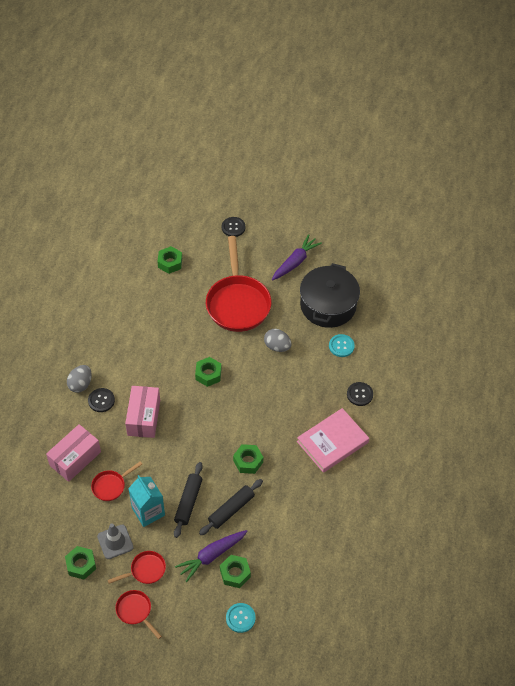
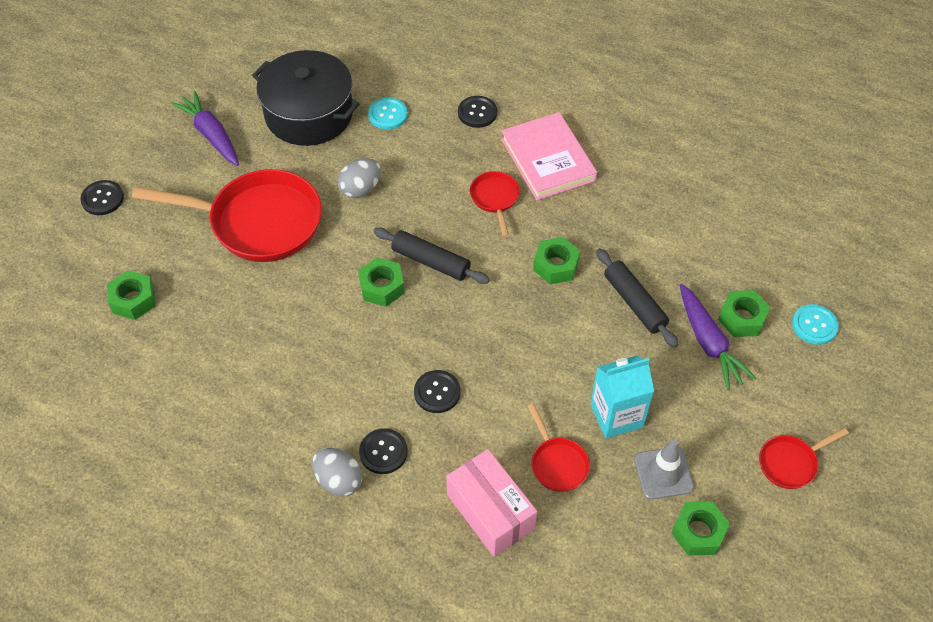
camera: 75 degrees left, 0 degrees up
(144, 417) = (437, 392): pink box -> black button
(145, 570) = (721, 437): red pan -> red pan (495, 199)
(188, 502) = (610, 356): black rolling pin -> black rolling pin (430, 262)

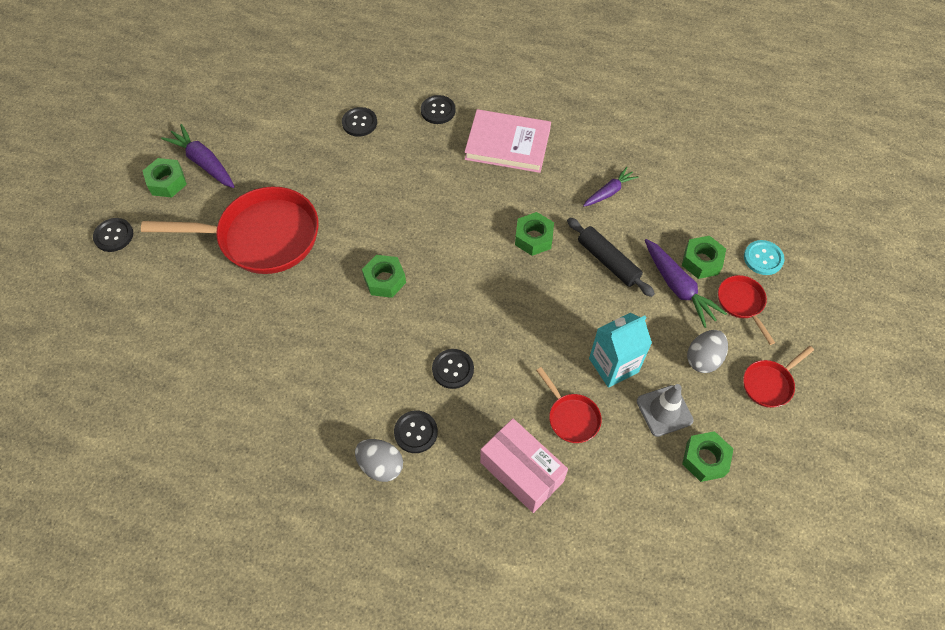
camera: 10 degrees left, 5 degrees up
(133, 300) = (160, 326): green nut -> green nut (167, 182)
(309, 114) = (289, 131): black pot -> none
(361, 189) = (348, 193): grey egg -> grey egg (703, 359)
(388, 115) = (359, 123): turquoise button -> black button
(430, 262) = (423, 250): black rolling pin -> none
(495, 199) = (469, 186): red pan -> red pan (741, 303)
(548, 159) = (507, 144): pink book -> pink book turned 45 degrees counterclockwise
(652, 227) = (609, 192): none -> purple carrot

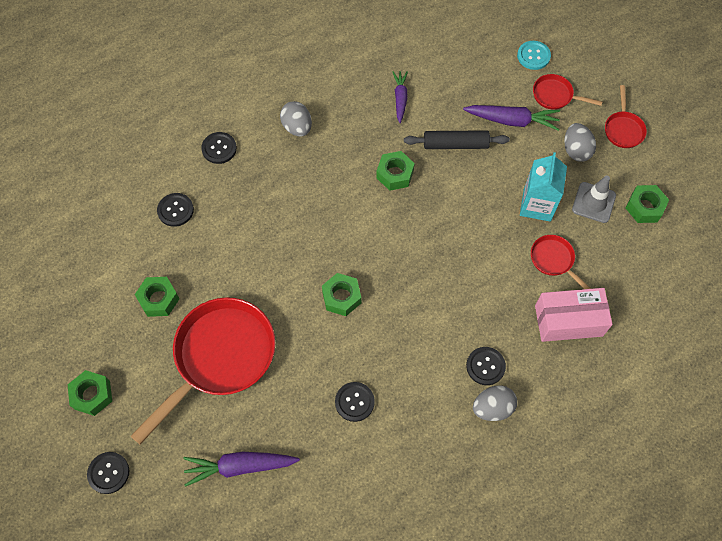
camera: 50 degrees left, 5 degrees up
(203, 162) = (99, 353): purple carrot -> purple carrot (239, 466)
(453, 369) = (456, 306): black button -> black button (354, 402)
(507, 144) = (297, 127): pink book -> grey egg
(571, 417) = (554, 260): red pan -> red pan turned 135 degrees counterclockwise
(701, 261) = (505, 91): green nut -> green nut (159, 299)

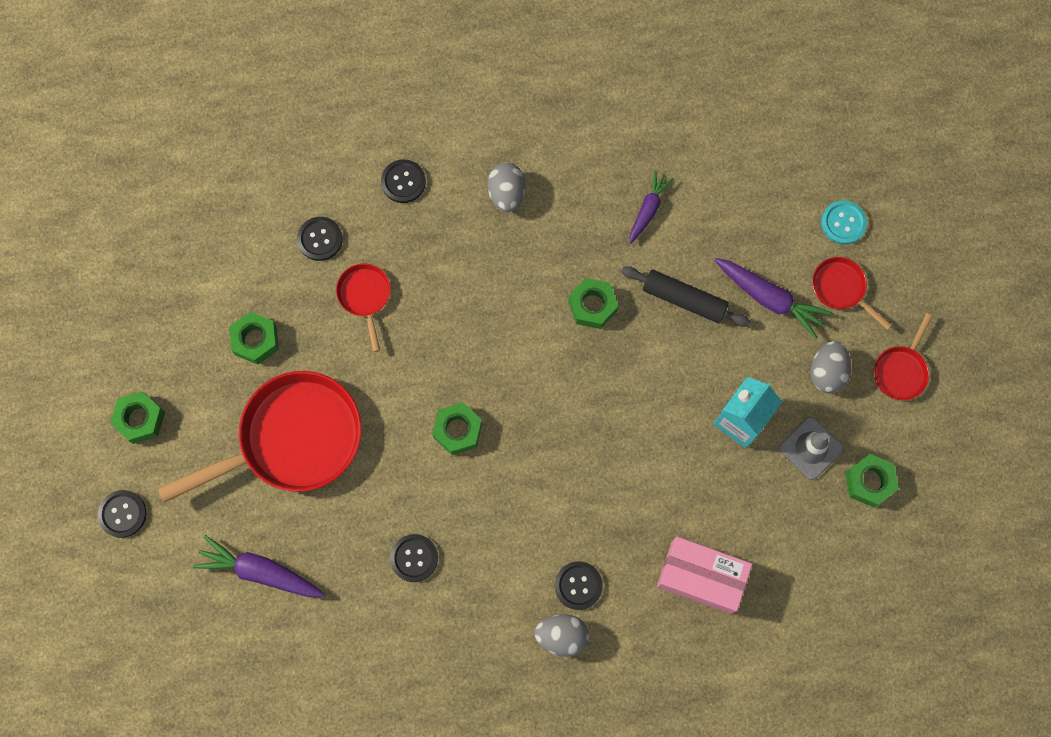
camera: 25 degrees right, 10 degrees up
(554, 260) = (723, 497): red pan -> red pan (365, 296)

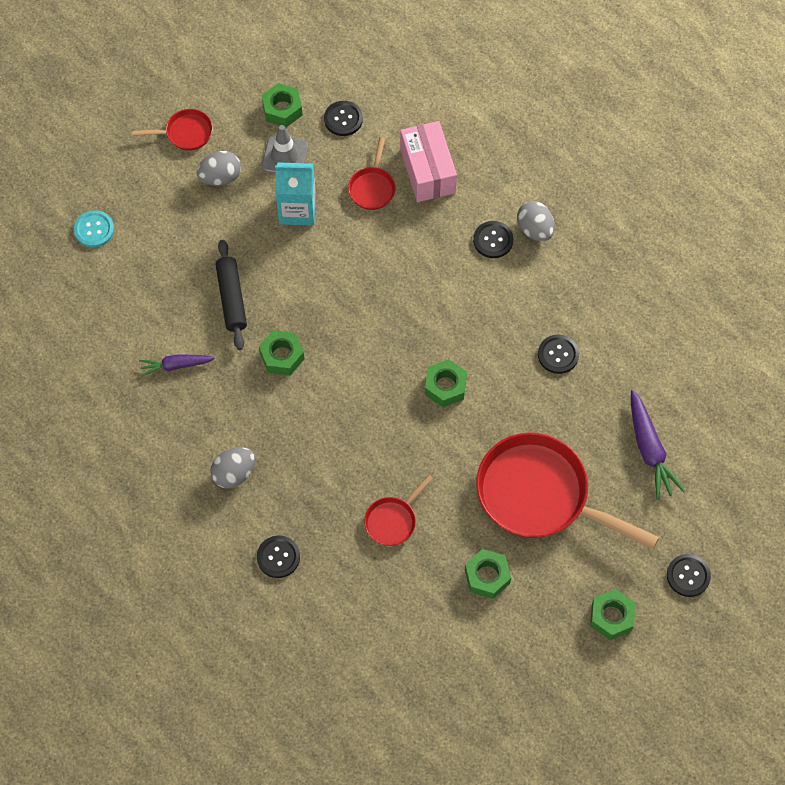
camera: 125 degrees left, 10 degrees down
(320, 239) = (371, 587): black button -> black button (343, 119)
(769, 299) = (190, 243): purple carrot -> none
(841, 288) = (148, 203): red pan -> red pan (372, 188)

